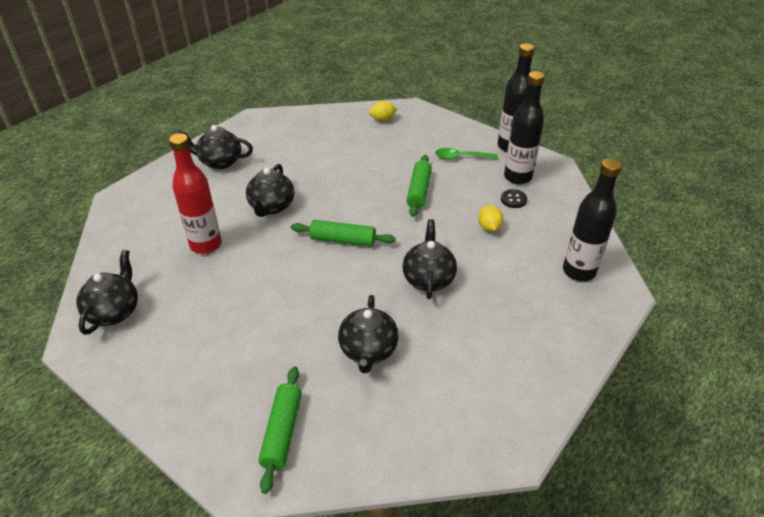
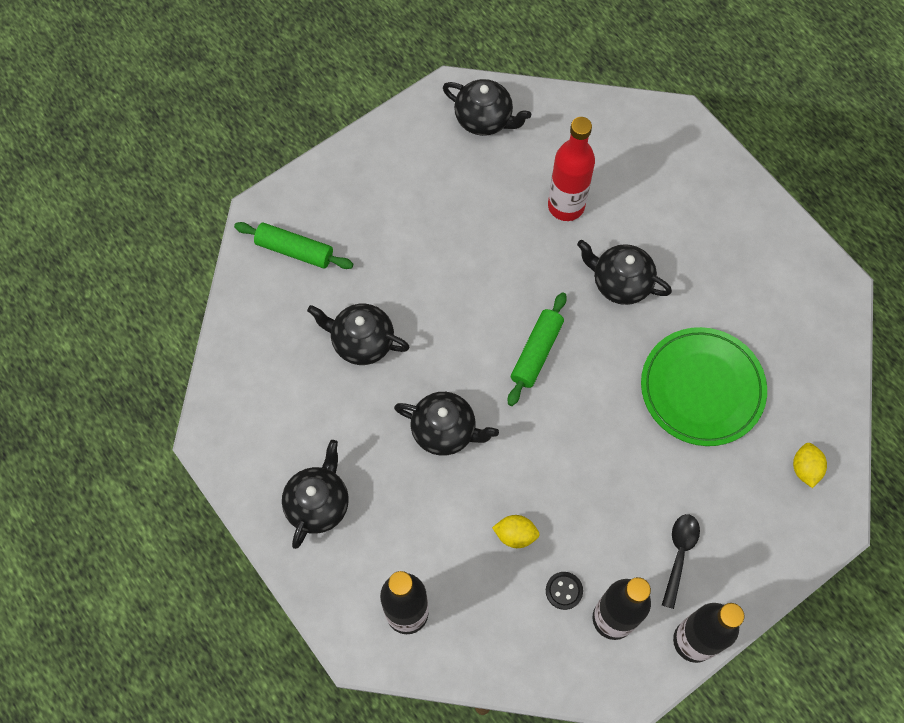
camera: 105 degrees right, 25 degrees up
(220, 162) = (732, 232): black teapot -> black teapot (318, 503)
(344, 161) = (702, 389): none -> green plate
(419, 191) = (612, 469): green rolling pin -> none
(461, 157) = (679, 554): green spoon -> black spoon

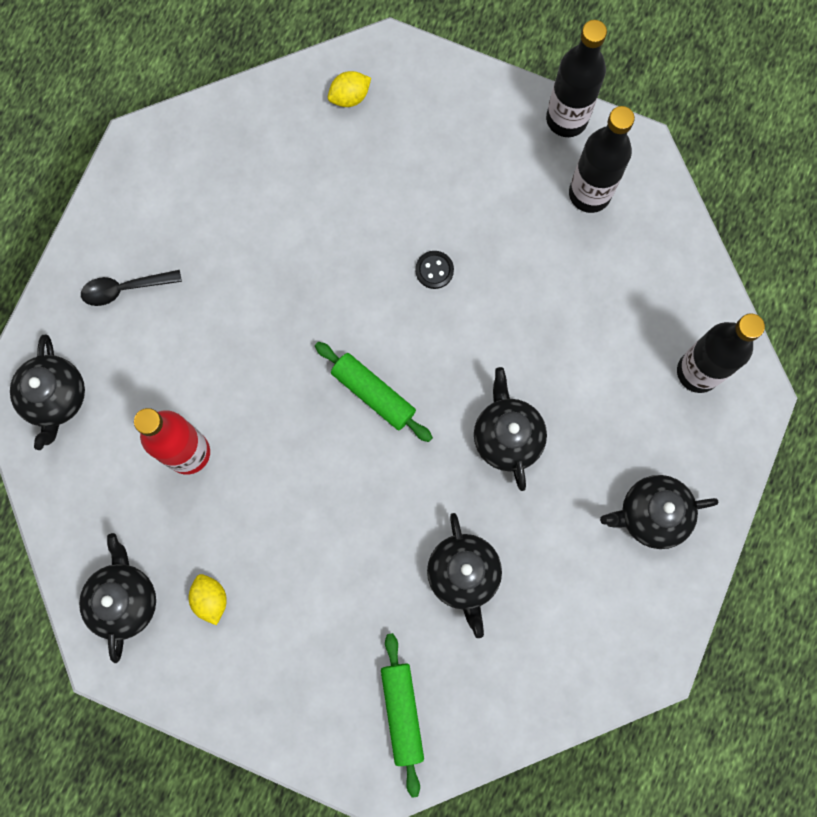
camera: 120 degrees left, 10 degrees up
(515, 535) = (567, 316): yellow lemon -> yellow lemon (210, 599)
(536, 352) = (373, 394): green rolling pin -> green rolling pin turned 45 degrees clockwise
(564, 591) = (591, 247): black button -> black button (434, 270)
(620, 283) = (249, 352): black teapot -> black teapot (55, 398)
(679, 554) = (497, 166): black spoon -> black spoon (125, 289)
(702, 389) = (321, 221): green plate -> none

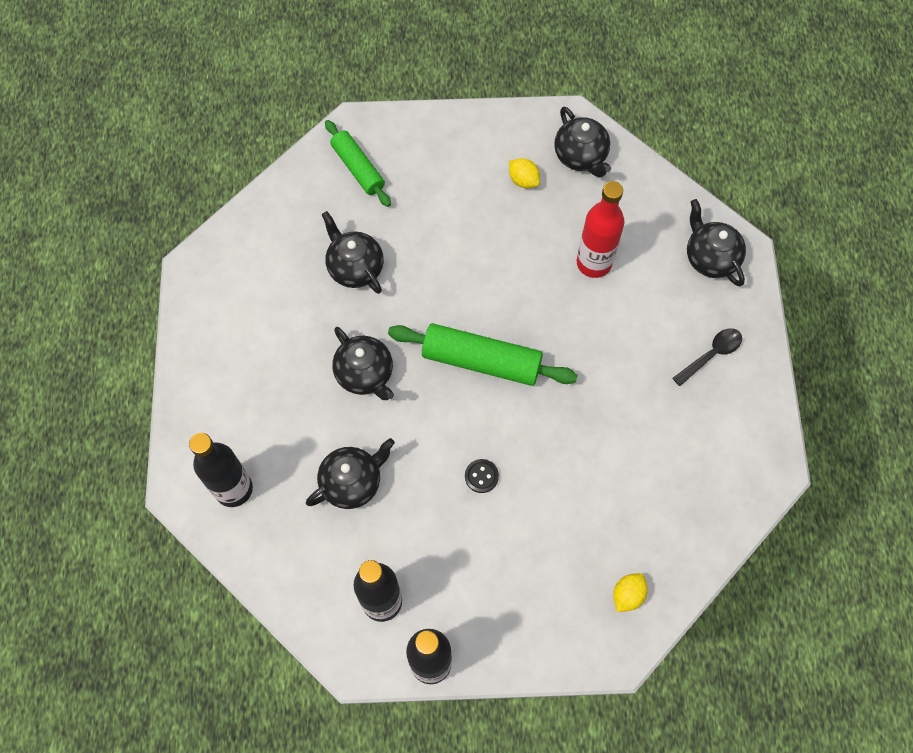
camera: 155 degrees right, 10 degrees down
(373, 394) = (481, 361): green rolling pin -> green rolling pin, size x1.54
(651, 514) = (232, 365): black teapot -> black teapot (352, 482)

